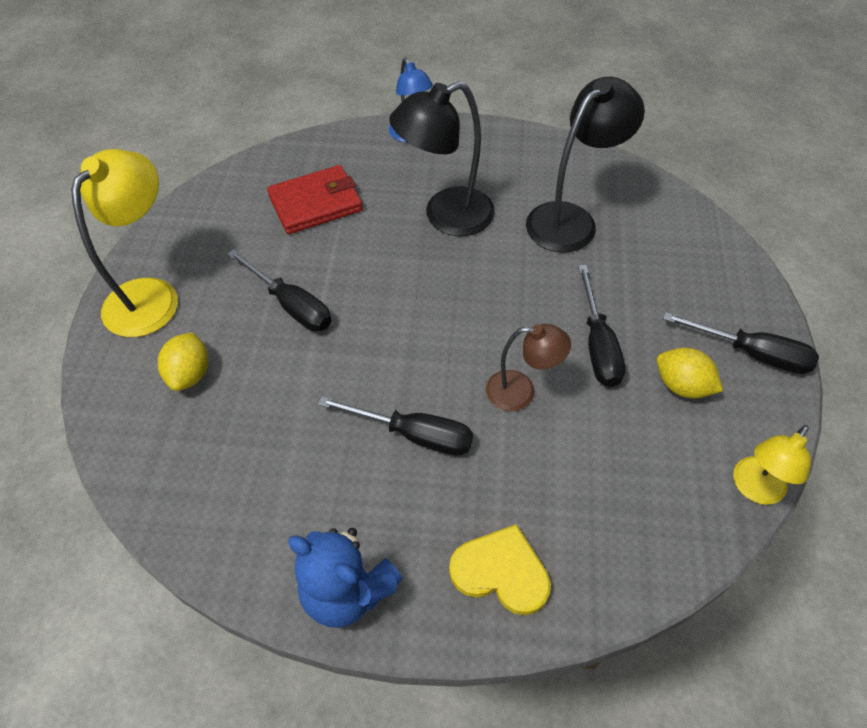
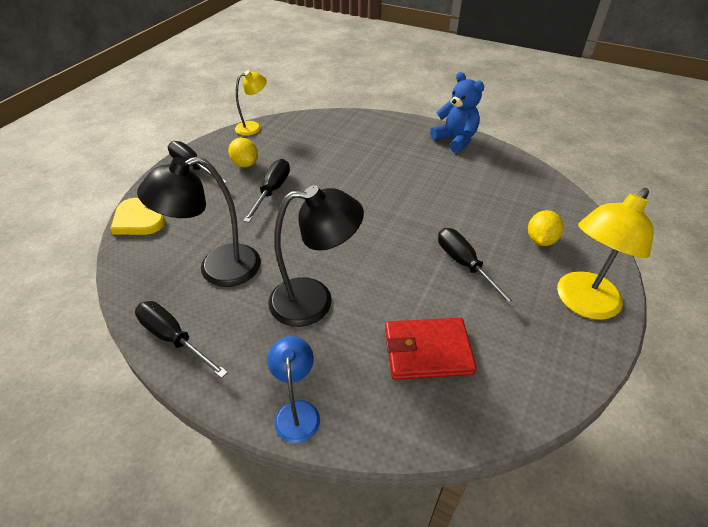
camera: 160 degrees left, 10 degrees down
(414, 434) = (403, 179): black screwdriver -> black screwdriver (173, 338)
(501, 571) = (384, 130): yellow heart -> yellow heart (137, 220)
(521, 392) = (333, 182): brown lamp -> none

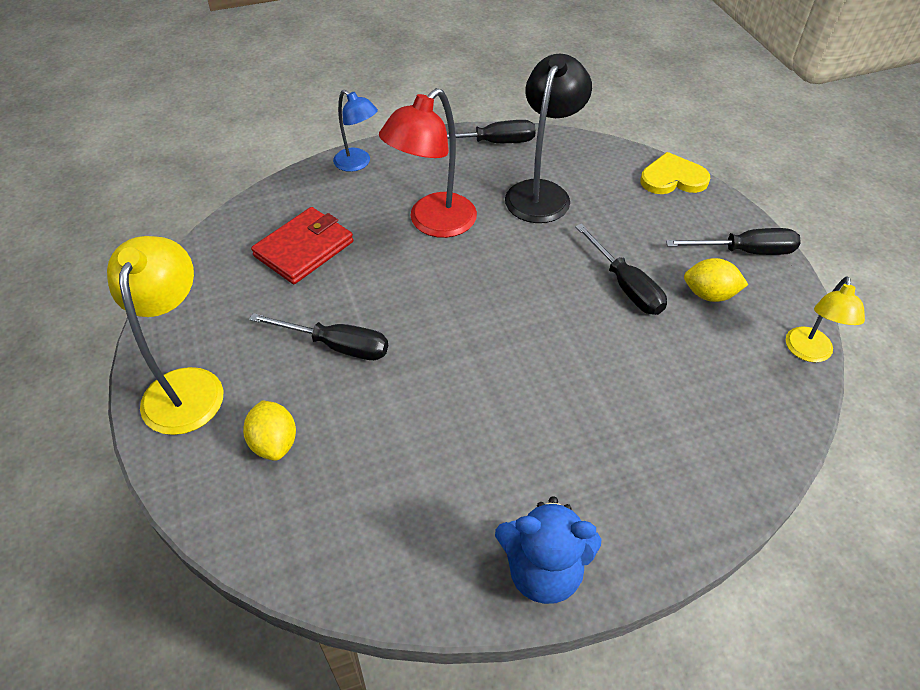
camera: 135 degrees right, 5 degrees up
(314, 301) = (433, 223): black lamp -> red lamp

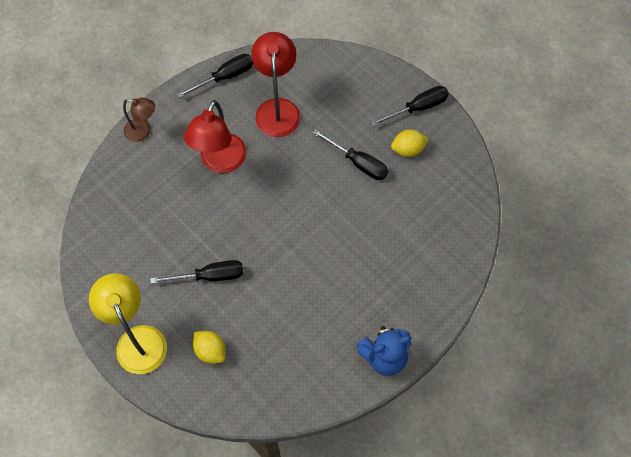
camera: 25 degrees left, 15 degrees up
(304, 249) = (148, 216): red wallet -> none
(357, 163) = (143, 132): blue lamp -> brown lamp
(542, 192) = (277, 109): black lamp -> red lamp
(673, 178) = (355, 63): yellow heart -> none
(808, 353) = (474, 168): yellow lamp -> none

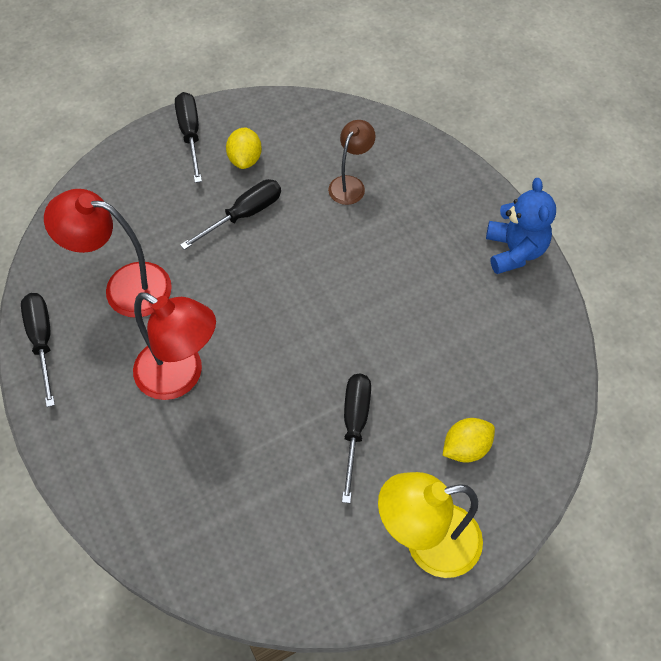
camera: 75 degrees left, 5 degrees down
(143, 132) = (86, 473): brown lamp -> brown lamp (350, 184)

